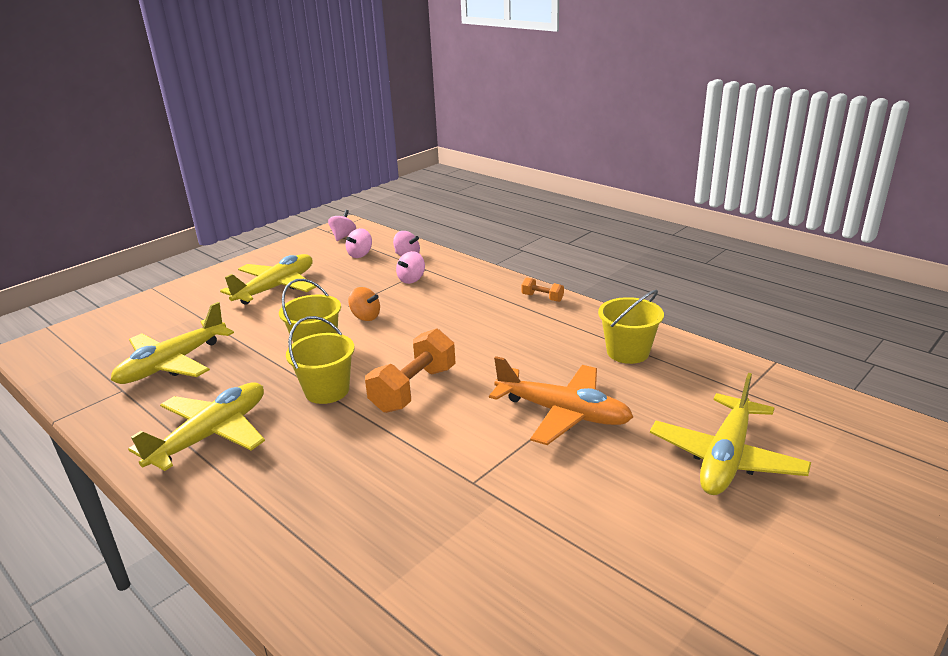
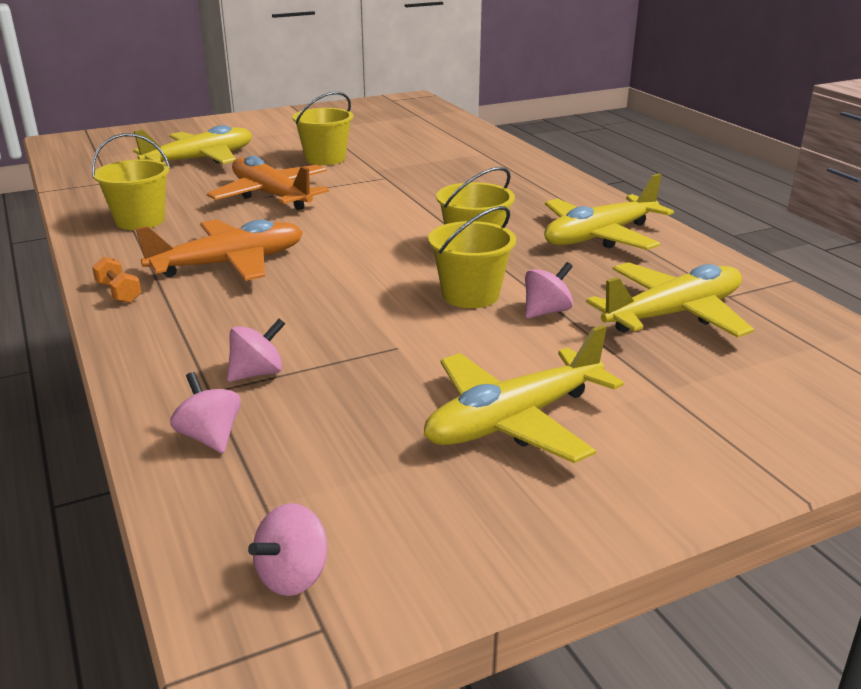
camera: 160 degrees left, 0 degrees up
(360, 254) = (299, 475): pink spinning top -> pink spinning top (546, 311)
(365, 317) = (382, 321): orange spinning top -> none
(414, 389) = (383, 233): orange dumbbell -> none
(502, 332) = (230, 264): none -> orange plane
(584, 507) = (325, 159): none -> yellow bucket

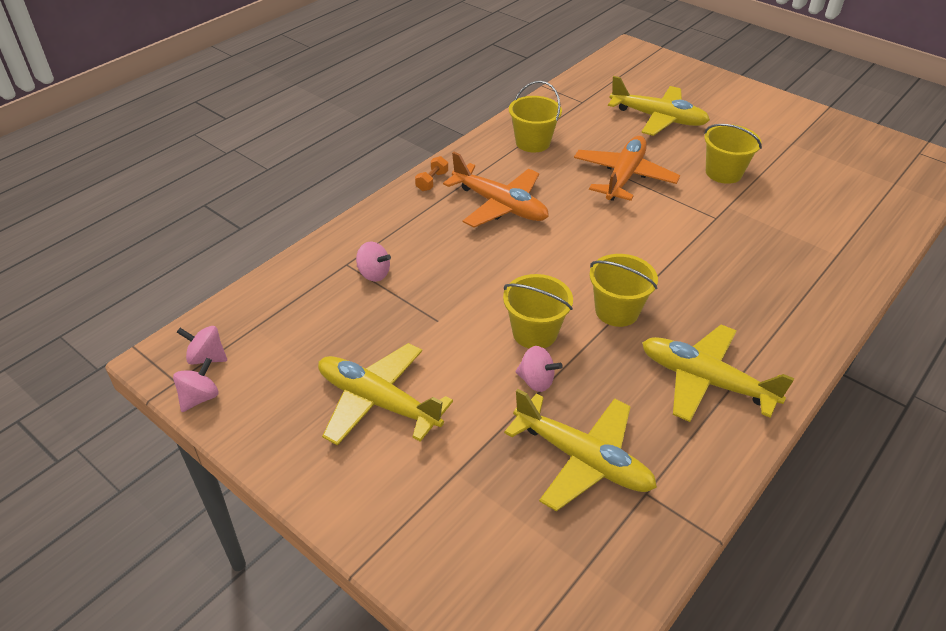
camera: 65 degrees right, 15 degrees up
(210, 437) = (303, 283): pink spinning top -> pink spinning top (200, 397)

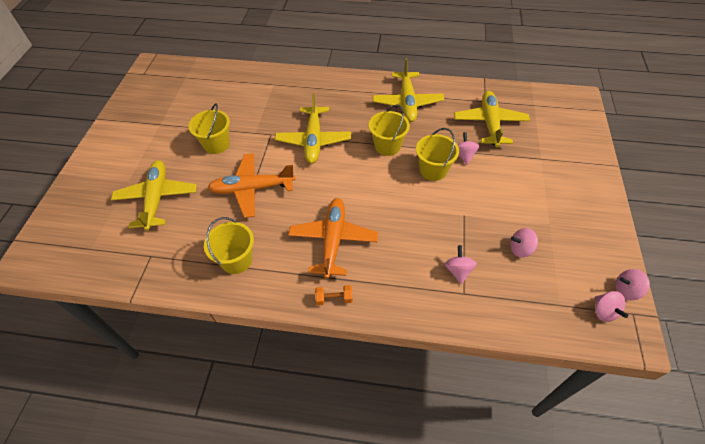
camera: 120 degrees left, 10 degrees up
(344, 340) = (520, 249): none -> pink spinning top
(377, 401) = (539, 208): yellow plane -> yellow plane (313, 140)

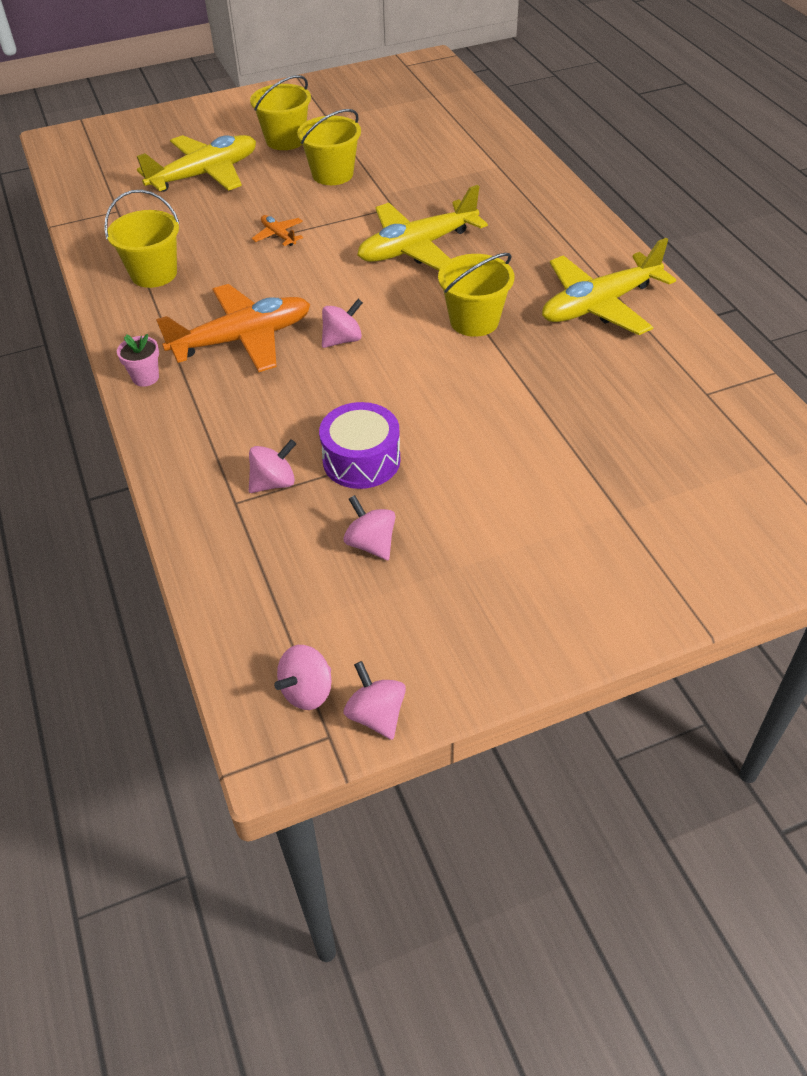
camera: 60 degrees right, 5 degrees down
(252, 189) = (278, 235): orange plane -> orange plane, size x0.44
(334, 299) = (145, 377): orange dumbbell -> pink flower pot
(433, 170) = (465, 387): yellow bucket -> yellow bucket (285, 140)
(461, 229) = (361, 460): none -> purple drum
(464, 156) = (532, 411): pink spinning top -> pink spinning top (342, 340)
(490, 123) = (649, 418): yellow plane -> none

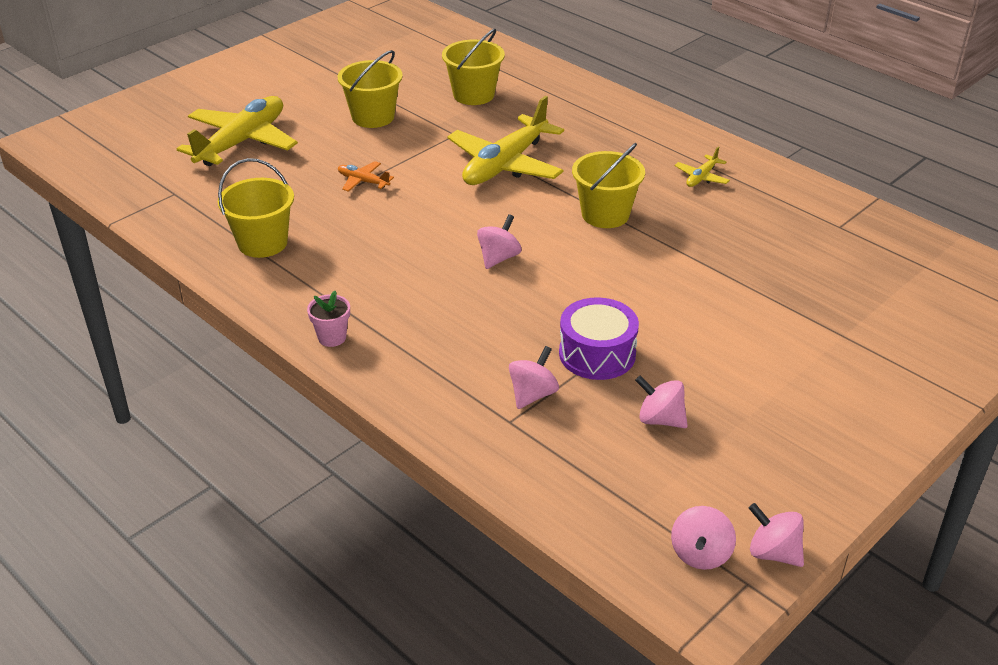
camera: 25 degrees left, 10 degrees down
(243, 339) = (402, 280): orange plane -> none
(285, 140) = (300, 95): yellow bucket -> yellow bucket (473, 95)
(599, 305) = (701, 177): yellow plane -> yellow plane, size x0.44

